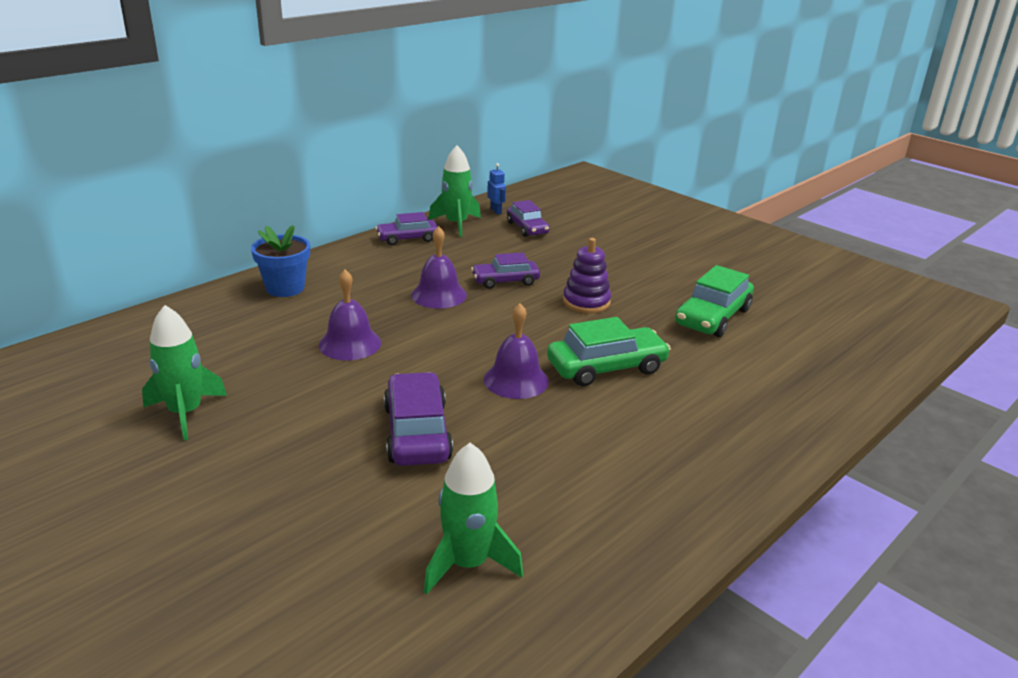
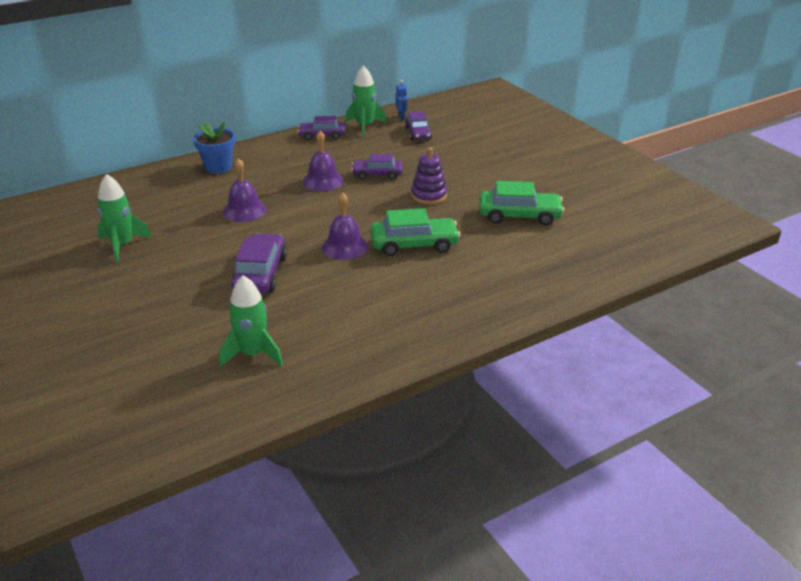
camera: 15 degrees right, 5 degrees up
(712, 317) = (519, 215): green car -> green car turned 135 degrees counterclockwise

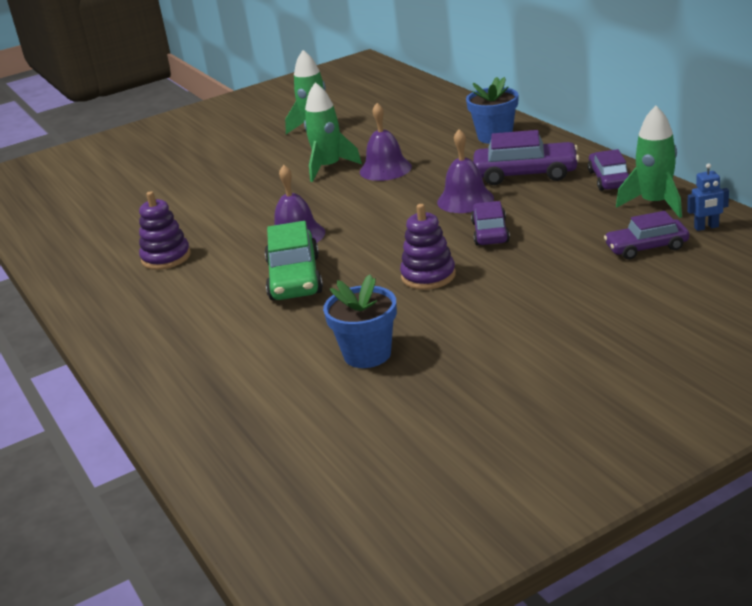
camera: 95 degrees right, 5 degrees down
(253, 354) = (112, 219): green rocket -> green rocket (329, 167)
(260, 274) = (248, 200): purple car -> purple car (525, 174)
(354, 309) = (166, 257): none -> purple stacking toy
(519, 215) = (367, 354): green car -> blue flower pot

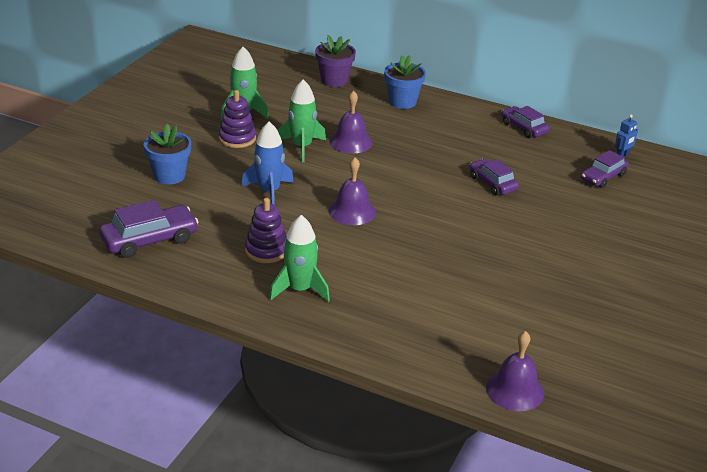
camera: 40 degrees left, 5 degrees up
(242, 204) = (269, 191): none -> blue rocket
(294, 278) = (396, 246): green car -> none
(367, 354) = (520, 292): blue flower pot -> blue flower pot (169, 176)
(428, 276) = (490, 225): purple stacking toy -> purple stacking toy (237, 138)
(446, 109) = (334, 80): none -> purple flower pot
(465, 200) = (444, 160): purple bell -> purple bell (515, 390)
(525, 174) = (462, 132): purple car -> purple car (149, 240)
(655, 203) = (573, 143): green rocket -> green rocket (299, 290)

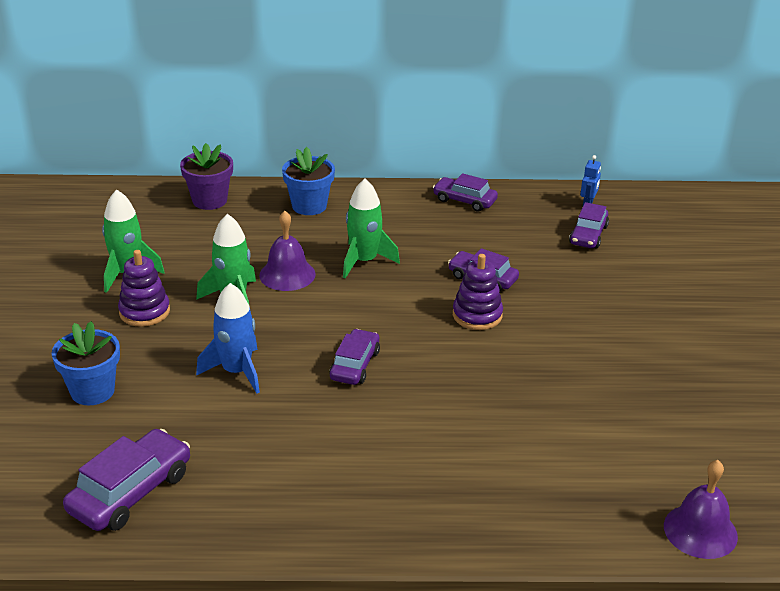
camera: 25 degrees left, 0 degrees up
(266, 250) = (291, 454): purple stacking toy -> purple stacking toy (477, 315)
(299, 290) = (370, 493): green rocket -> green rocket (364, 261)
(352, 211) = (355, 365): purple bell -> purple car

